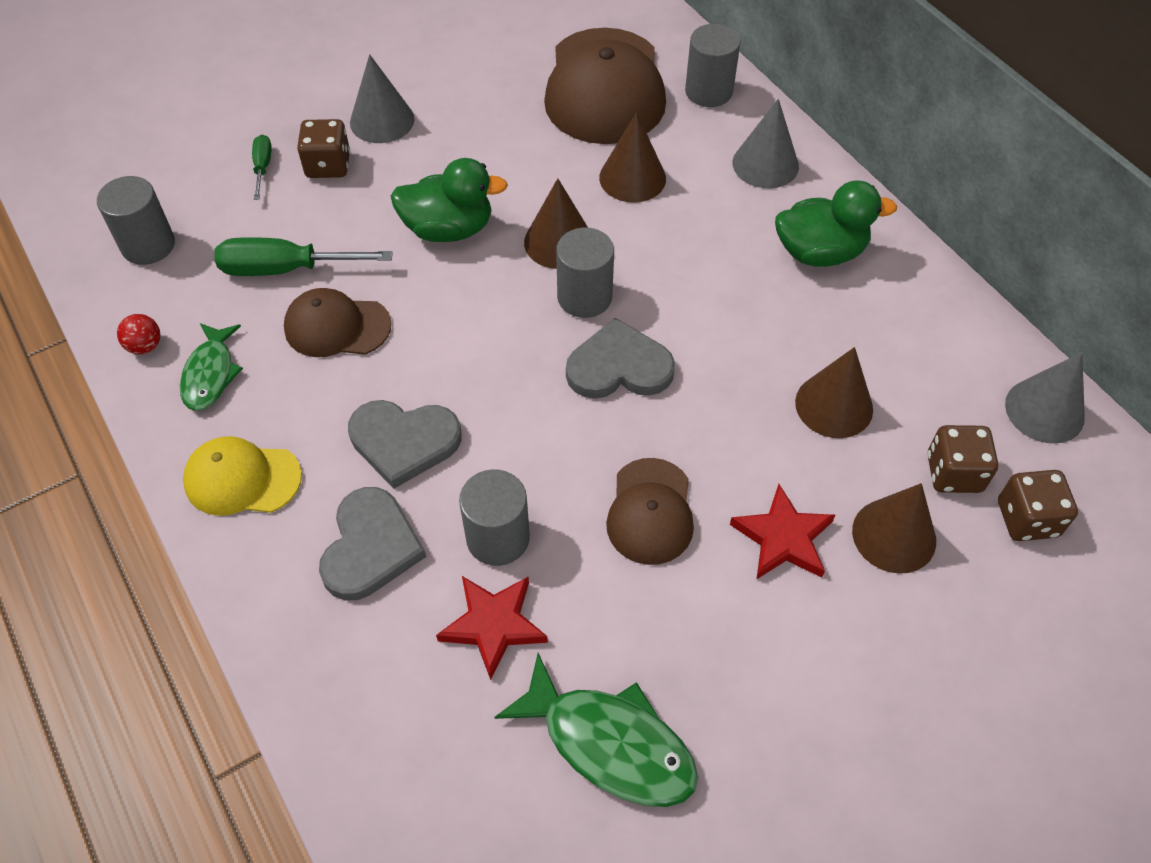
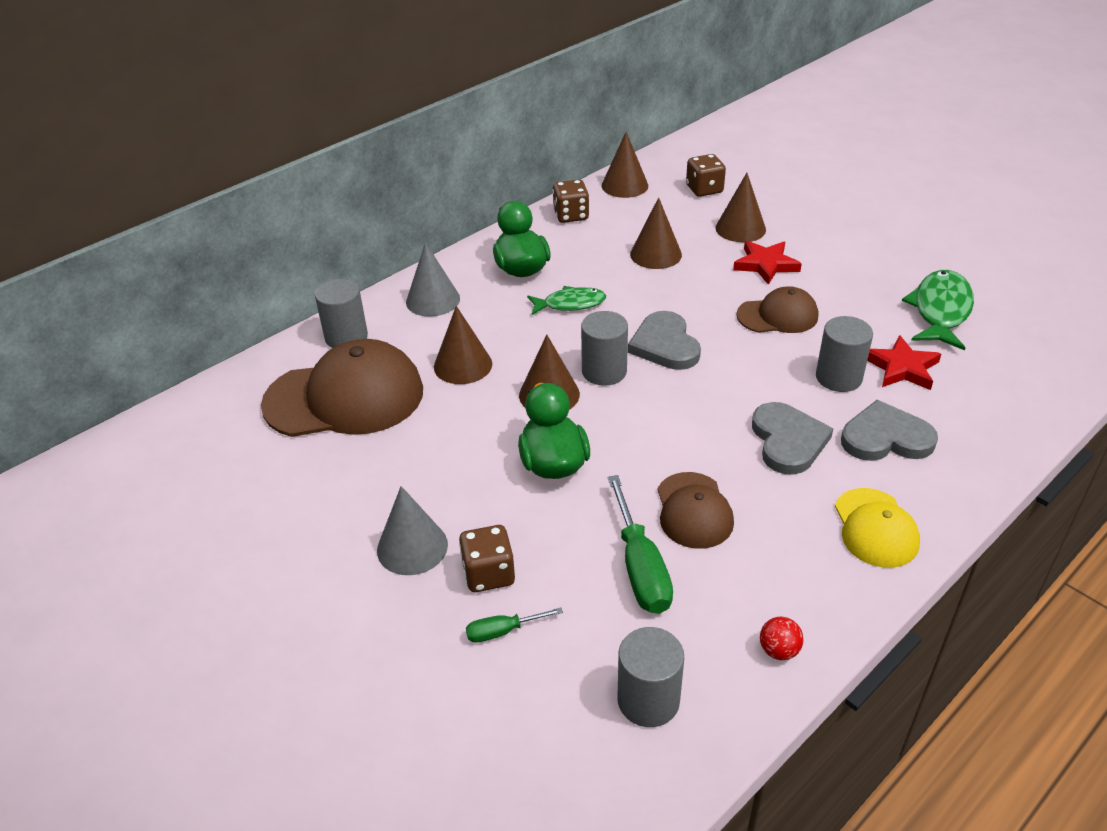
camera: 100 degrees left, 15 degrees down
(210, 374) = (785, 585): green fish -> green fish (570, 304)
(954, 473) = (685, 212): brown dice -> brown dice (571, 215)
(1044, 410) = (624, 185): grey cone -> brown cone

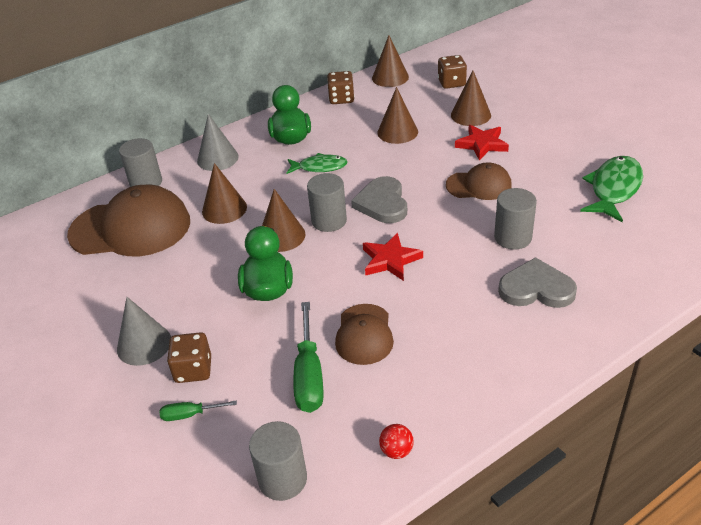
camera: 10 degrees right, 0 degrees up
(788, 441) = (456, 285): grey heart -> none
(875, 528) = (505, 360): yellow cap -> none
(902, 368) = (567, 233): red star -> red star (390, 260)

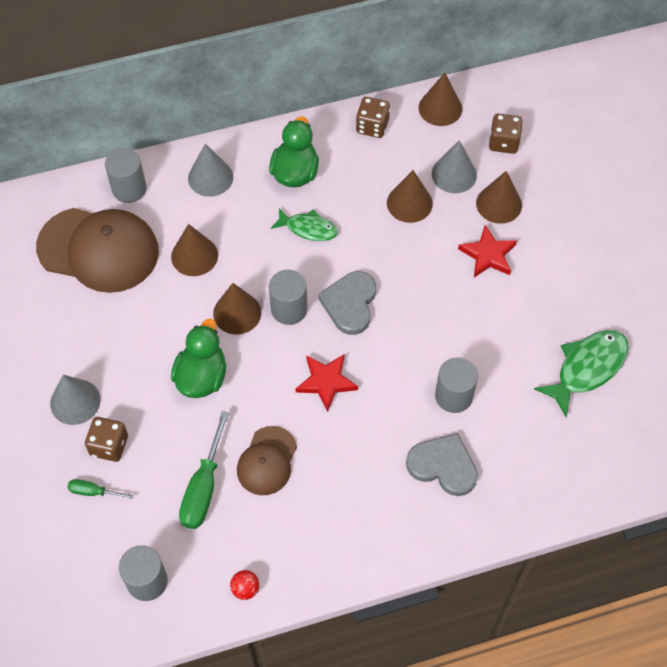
camera: 15 degrees right, 20 degrees up
(423, 108) = (454, 174): none -> grey cone
(479, 185) = (456, 314): brown cap -> none

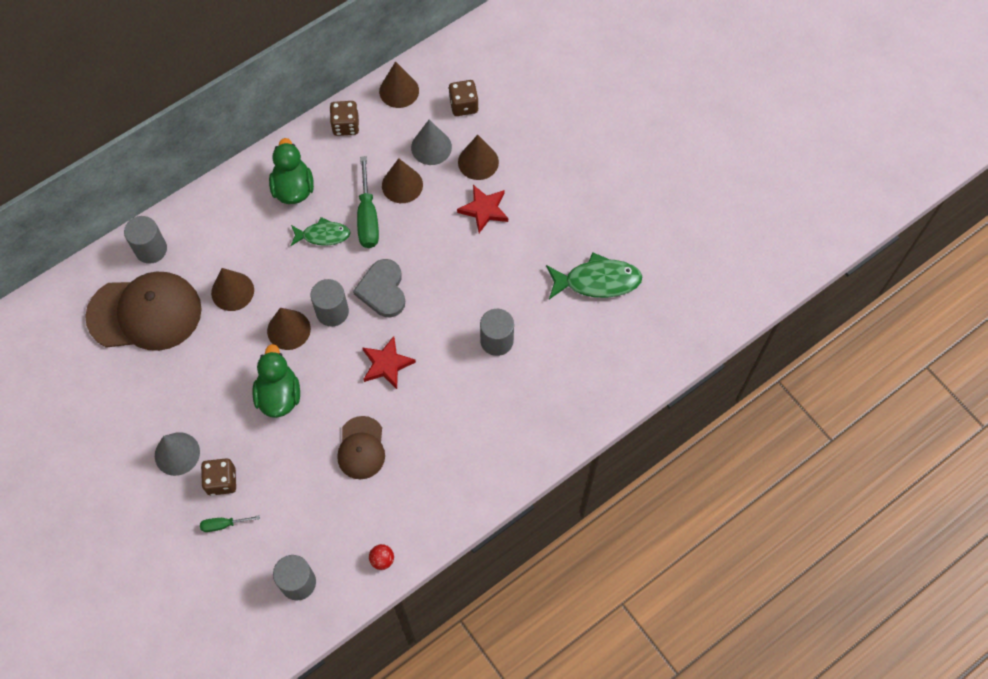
camera: 20 degrees left, 5 degrees up
(204, 487) = (316, 488): green screwdriver -> green screwdriver (367, 217)
(210, 177) = (220, 216): grey cone -> none
(443, 466) = (508, 402): grey heart -> none
(587, 368) = (597, 281): green fish -> green fish turned 60 degrees clockwise

